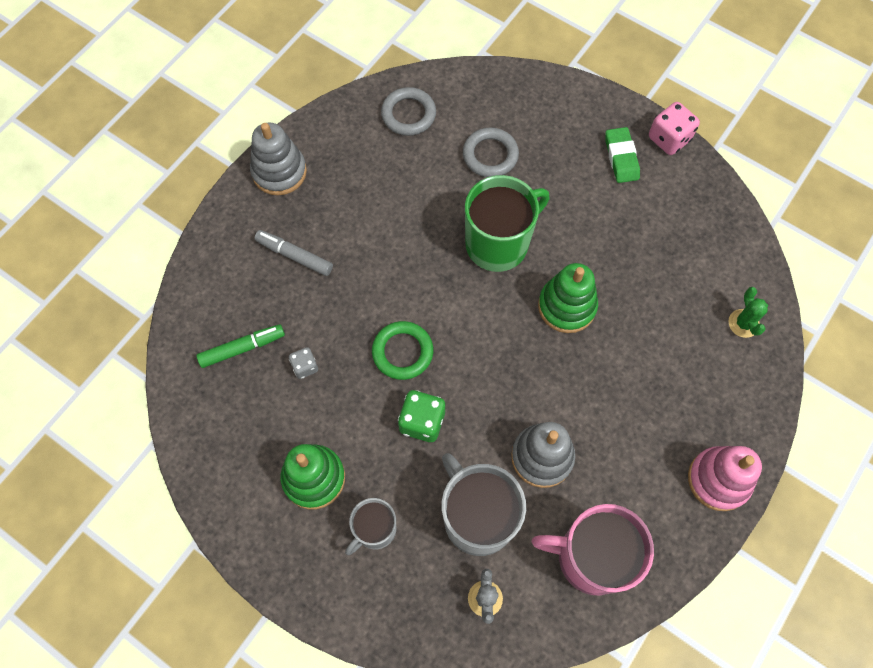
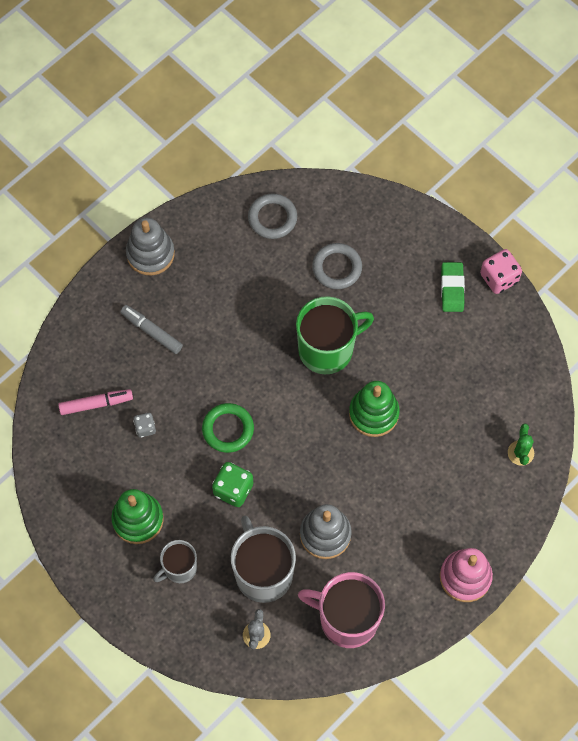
camera: 10 degrees right, 0 degrees up
(242, 348) = (96, 404): green marker -> pink marker

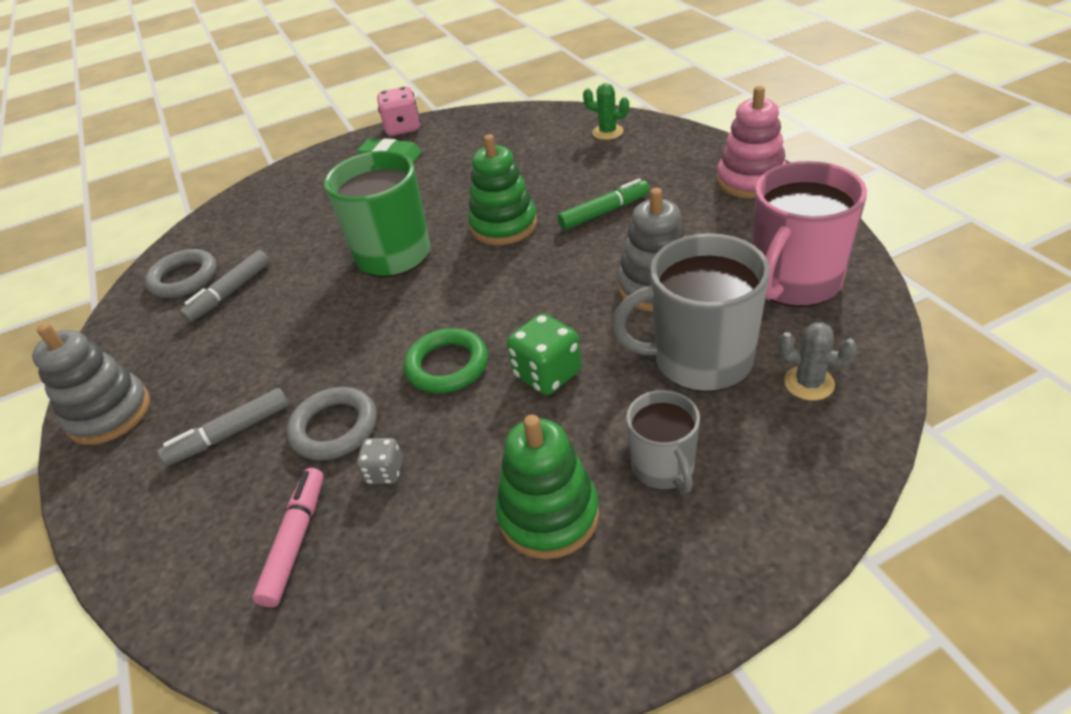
camera: 65 degrees left, 25 degrees down
(264, 259) = (230, 293): none -> grey marker
(337, 268) = (296, 233): grey ring -> grey ring (334, 428)
(403, 480) = (604, 212): none -> green marker

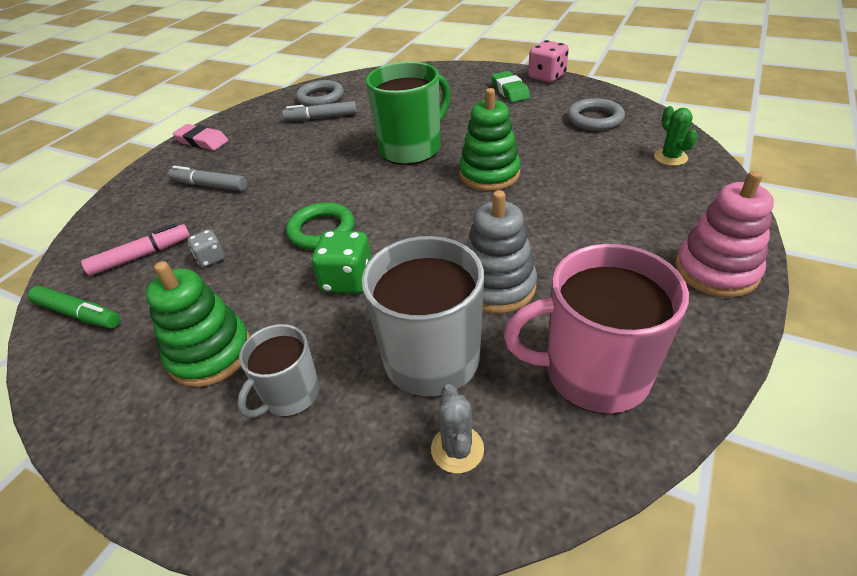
camera: 50 degrees right, 0 degrees up
(109, 414) = (202, 141): grey stacking toy -> pink eraser
(334, 428) = (236, 218): grey ring -> grey ring (594, 119)
(604, 212) = (561, 211): green marker -> green marker (78, 314)

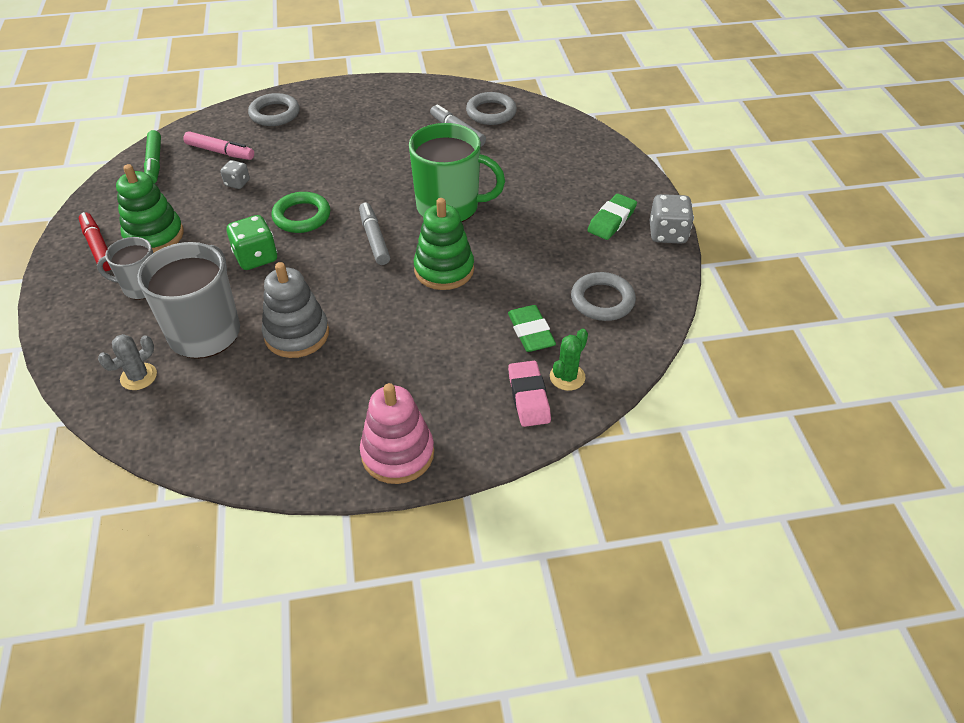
camera: 50 degrees right, 5 degrees up
(141, 202) = (274, 114): none -> grey ring
(161, 418) = (98, 247): none -> red marker
(202, 141) = (370, 92): pink eraser -> pink eraser (528, 397)
(210, 185) = (316, 132): grey marker -> grey marker (374, 239)
(546, 77) = (667, 234): pink dice -> grey dice
(593, 373) = (236, 416): pink mug -> none
(605, 157) = (531, 332): none -> green eraser

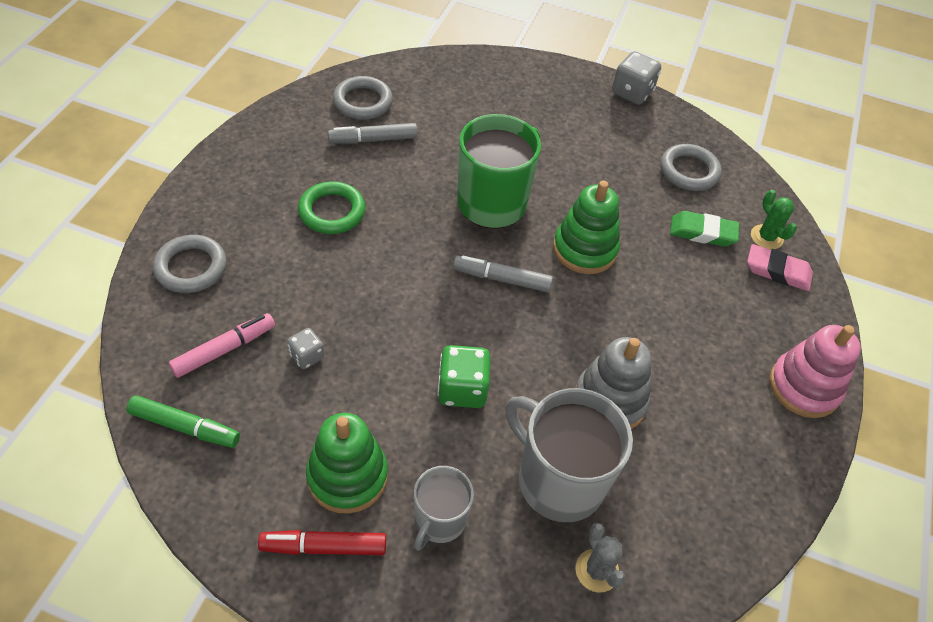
camera: 65 degrees left, 5 degrees up
(302, 216) = (419, 322): green ring -> green ring (332, 211)
(611, 220) = (592, 113): green eraser -> none

